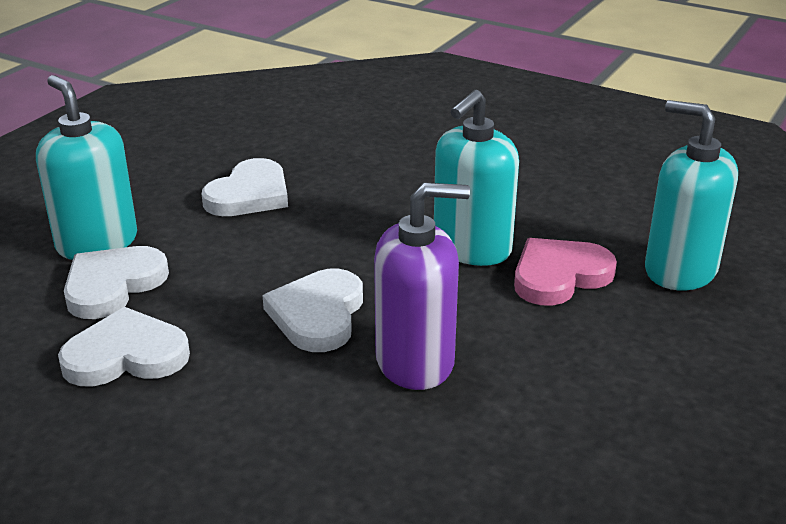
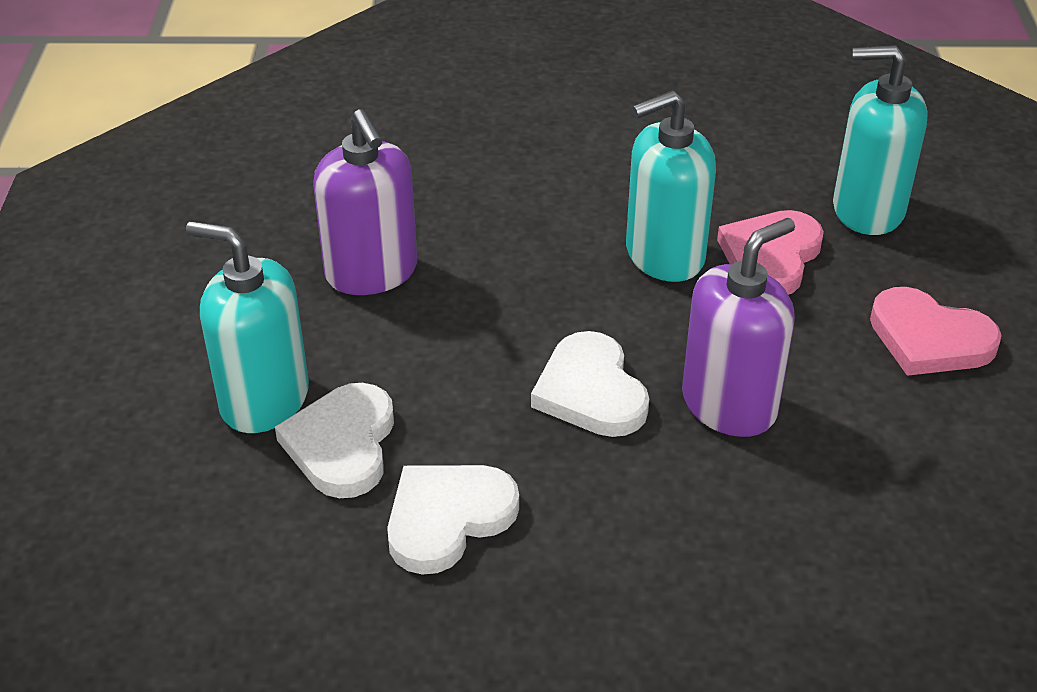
camera: 30 degrees left, 10 degrees up
(249, 194) = (371, 272): white heart -> purple soap dispenser
(471, 248) = (664, 255): turquoise soap dispenser -> turquoise soap dispenser turned 60 degrees clockwise
(643, 377) = (929, 339): none -> pink heart

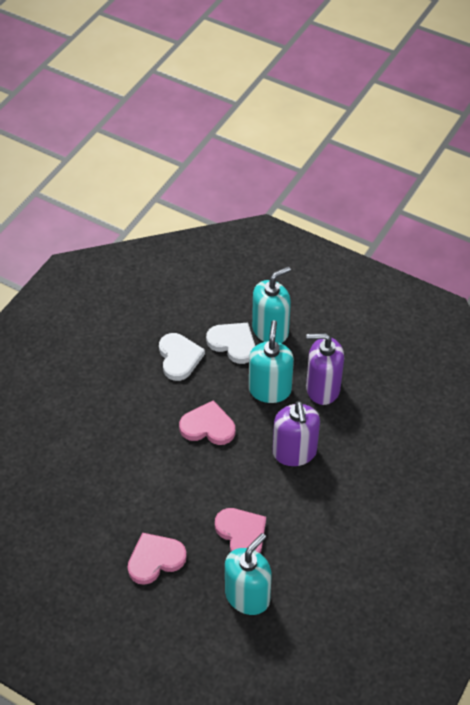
camera: 120 degrees right, 10 degrees up
(591, 391) = (208, 426): white heart -> pink heart
(664, 255) = (268, 494): turquoise soap dispenser -> turquoise soap dispenser (270, 389)
(729, 404) = (171, 466): purple soap dispenser -> purple soap dispenser (294, 452)

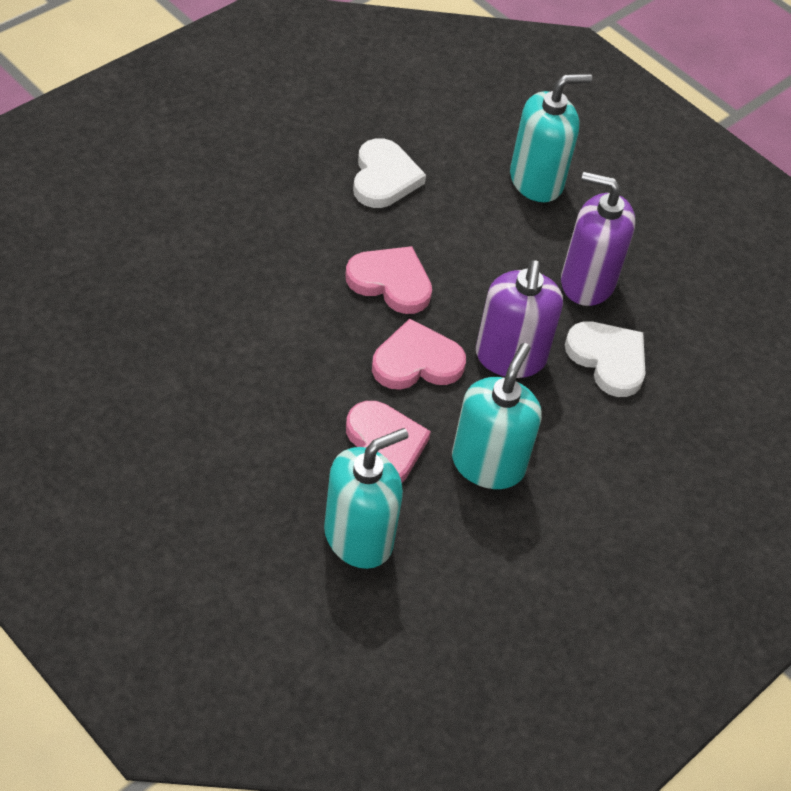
camera: 10 degrees right, 0 degrees up
(155, 559) = (237, 441): pink heart -> pink heart (416, 361)
(233, 343) = (472, 182): white heart -> white heart (608, 359)
(270, 389) = (505, 260): turquoise soap dispenser -> turquoise soap dispenser (488, 464)

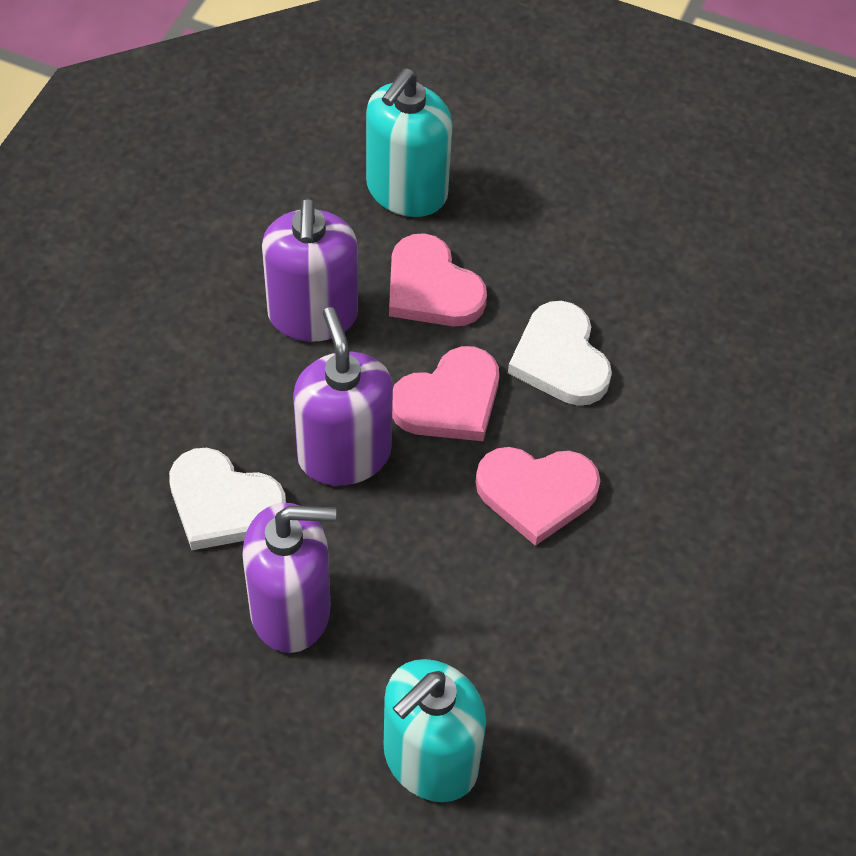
camera: 160 degrees right, 5 degrees up
(384, 178) = (638, 656): white heart -> white heart (560, 359)
(488, 464) = (312, 315): turquoise soap dispenser -> purple soap dispenser

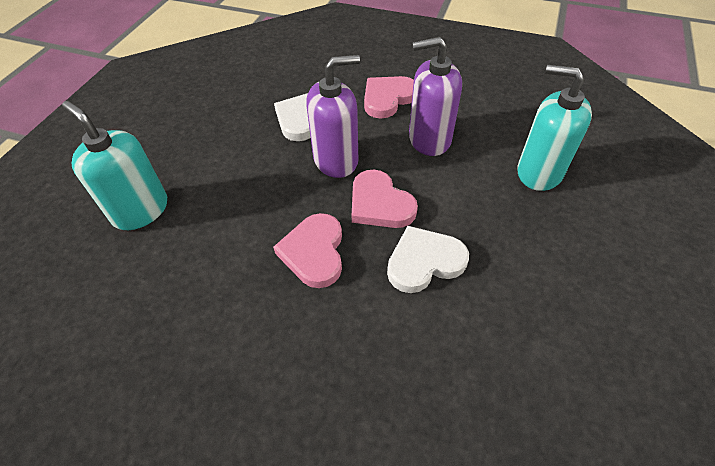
camera: 90 degrees right, 5 degrees down
(291, 610) = (238, 148): purple soap dispenser -> none
(431, 288) = (464, 190): pink heart -> pink heart (388, 98)

